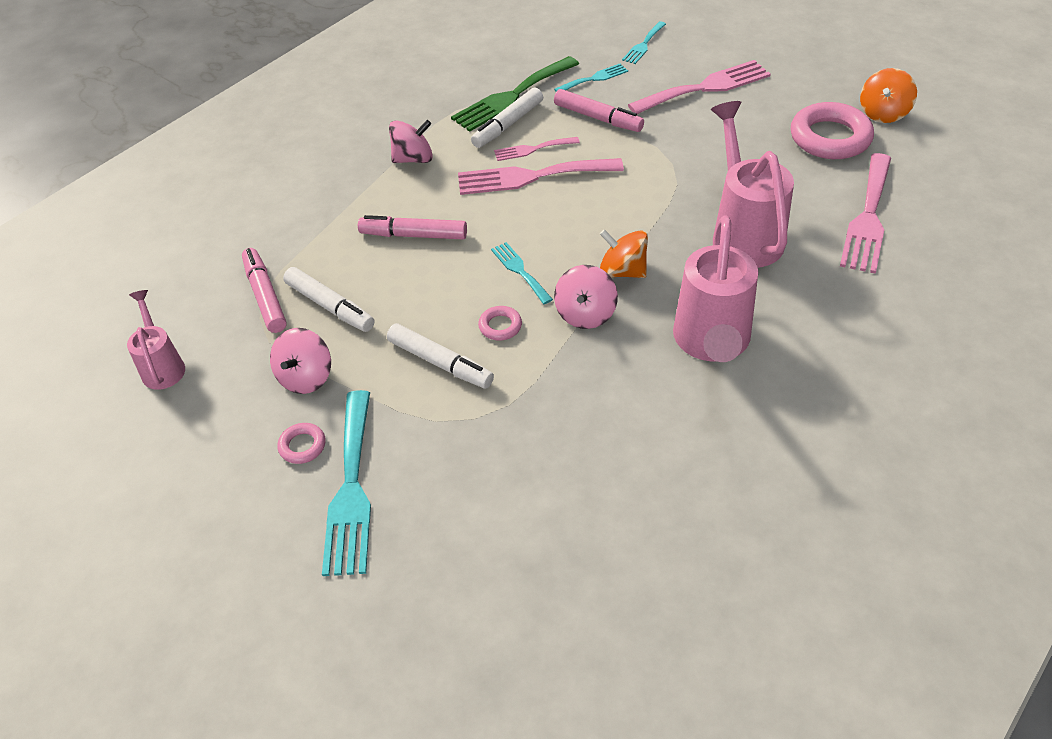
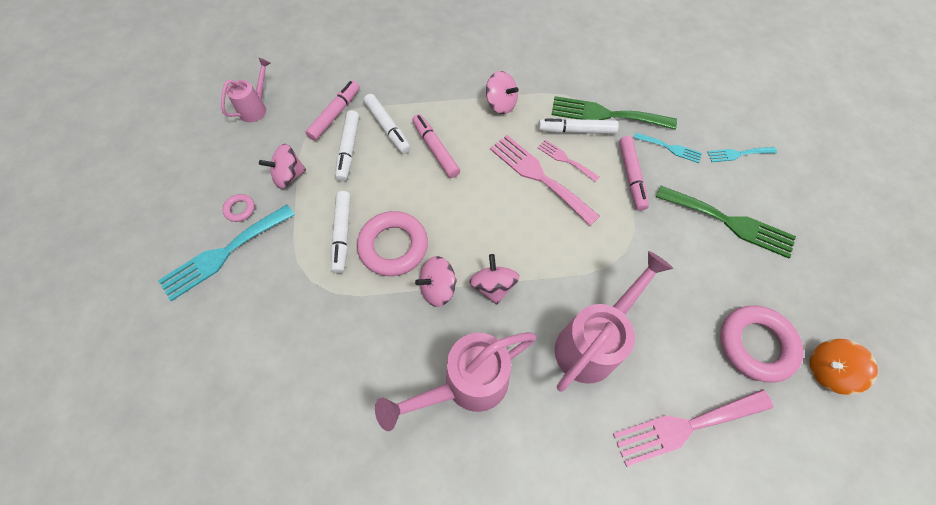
camera: 50 degrees right, 15 degrees up
(339, 259) = (387, 128): none -> white marker
(500, 326) = (393, 246): pink ring -> pink ring, size x2.17
(520, 271) = (448, 226): turquoise fork -> none
(622, 271) = (493, 286): orange spinning top -> pink spinning top
(705, 87) = (730, 222): pink fork -> green fork

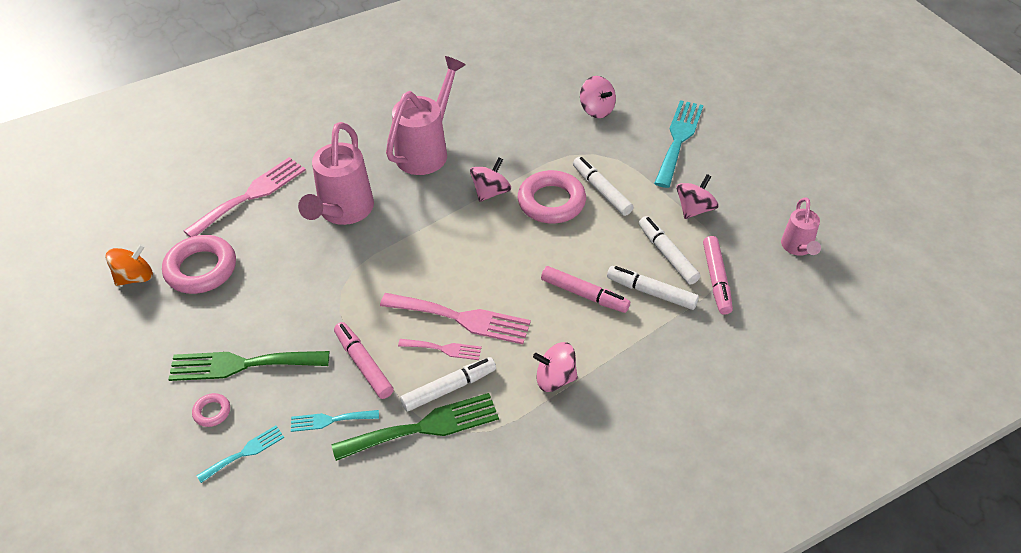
camera: 150 degrees right, 15 degrees down
(240, 209) = (703, 169): pink ring -> pink ring (212, 412)
(493, 286) = (446, 212): pink spinning top -> pink spinning top (596, 110)

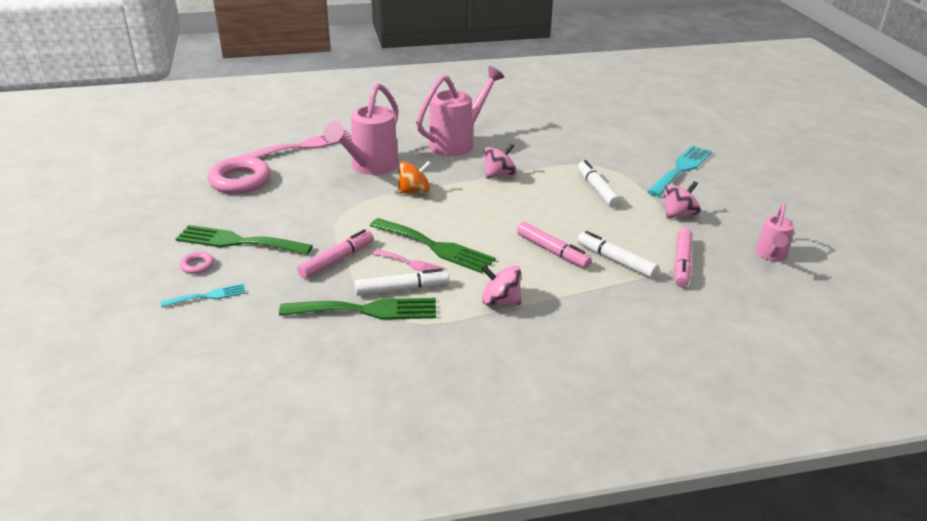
camera: 15 degrees right, 15 degrees down
(135, 277) = (187, 177): orange spinning top -> orange spinning top (414, 191)
(330, 420) = (289, 289): turquoise fork -> none
(363, 364) = (337, 260): pink marker -> pink marker turned 60 degrees clockwise
(462, 318) = (435, 247): pink fork -> green fork
(551, 202) = (549, 189): pink ring -> none
(596, 110) = (614, 141): pink spinning top -> none
(667, 255) = (641, 239): white marker -> none

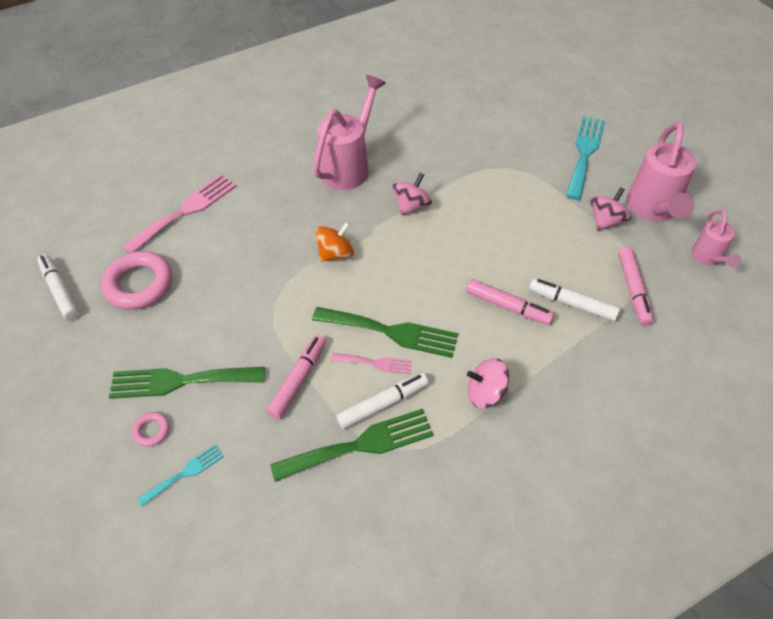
camera: 15 degrees left, 20 degrees up
(370, 167) = (273, 227): pink watering can -> pink watering can (653, 210)
(597, 189) = (516, 203): white marker -> white marker (60, 291)

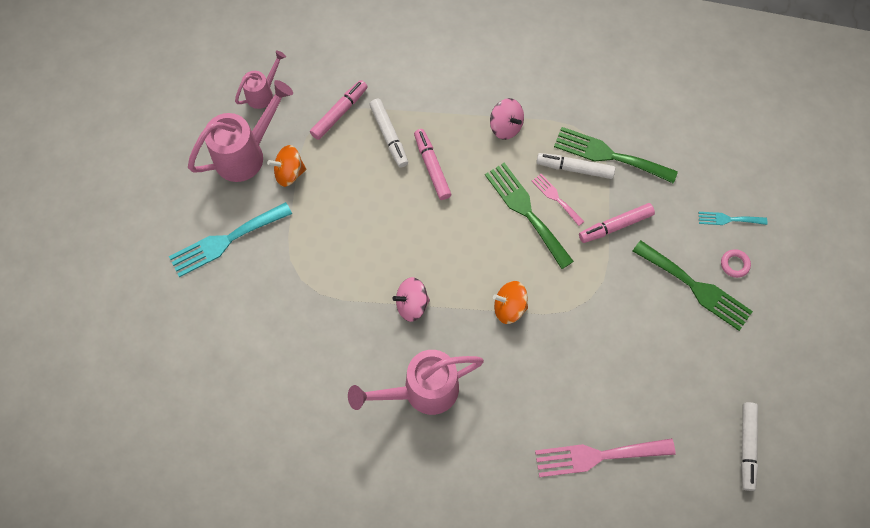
camera: 140 degrees left, 15 degrees up
(139, 284) = (680, 401): pink ring -> none
(606, 220) = (289, 173): pink spinning top -> orange spinning top

